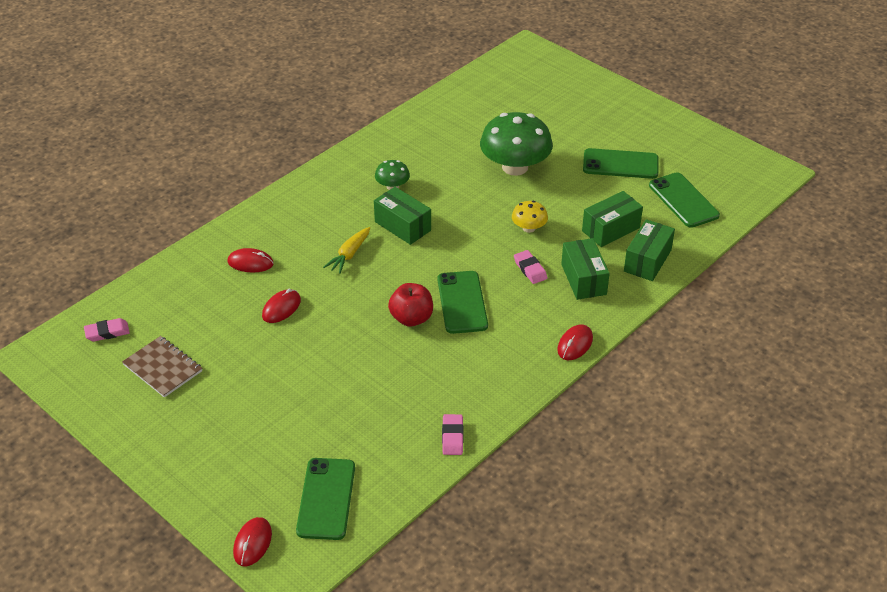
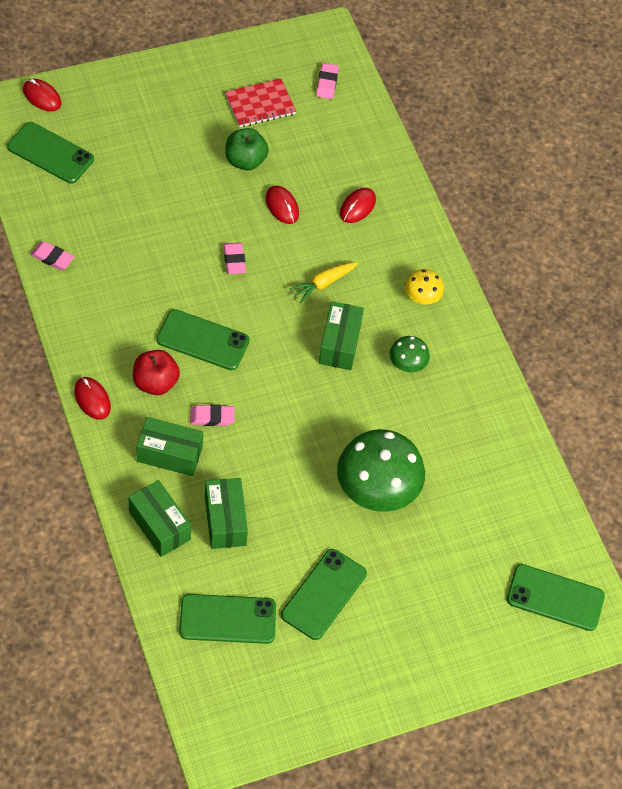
camera: 110 degrees right, 15 degrees up
(162, 368) = (260, 104): brown notebook -> red notebook
(242, 351) = (245, 161): none -> green apple
(349, 255) = (323, 284): yellow carrot -> yellow carrot turned 90 degrees counterclockwise
(364, 315) = (234, 260): none -> pink eraser
(403, 226) = (339, 344): green box -> green box turned 60 degrees counterclockwise
(411, 318) = (207, 293): red apple -> red apple (155, 383)
(525, 71) = (555, 597): none -> green phone
(529, 228) = (272, 448): yellow mushroom -> yellow mushroom (422, 296)

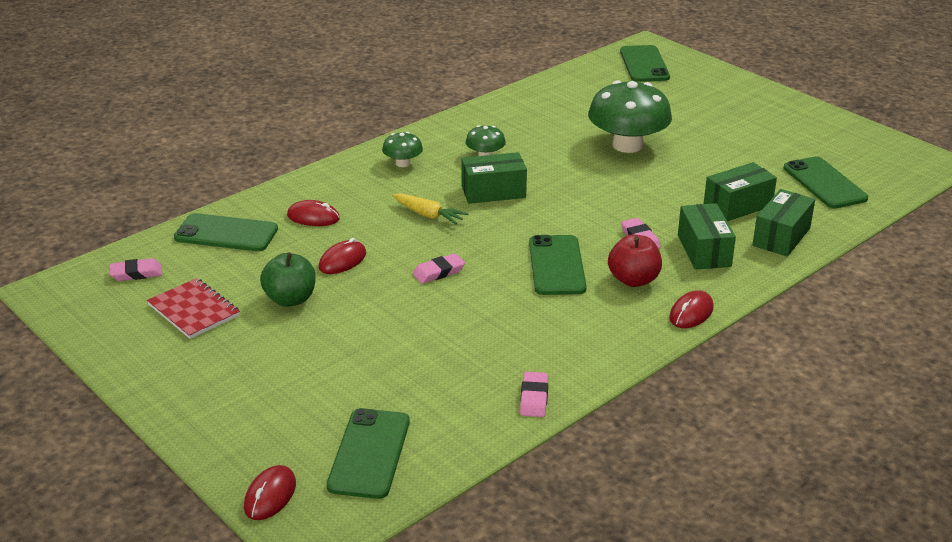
camera: 105 degrees left, 25 degrees down
(324, 594) = (750, 148): green phone -> green phone (226, 233)
(422, 296) = (403, 163): yellow mushroom -> green mushroom

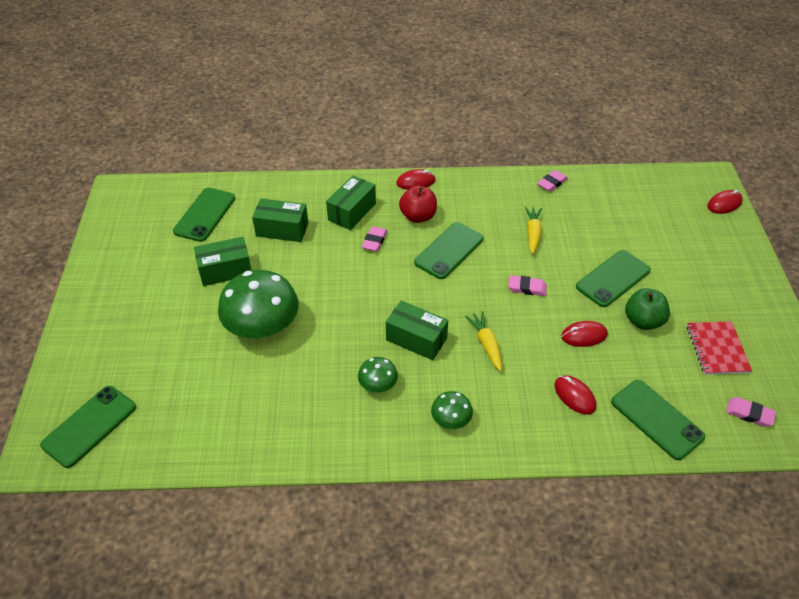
camera: 140 degrees left, 15 degrees up
(369, 453) = (660, 199): green phone -> green phone (613, 278)
(490, 325) = (532, 233): none -> yellow carrot
(781, 237) = (296, 196): green box -> green box (225, 270)

